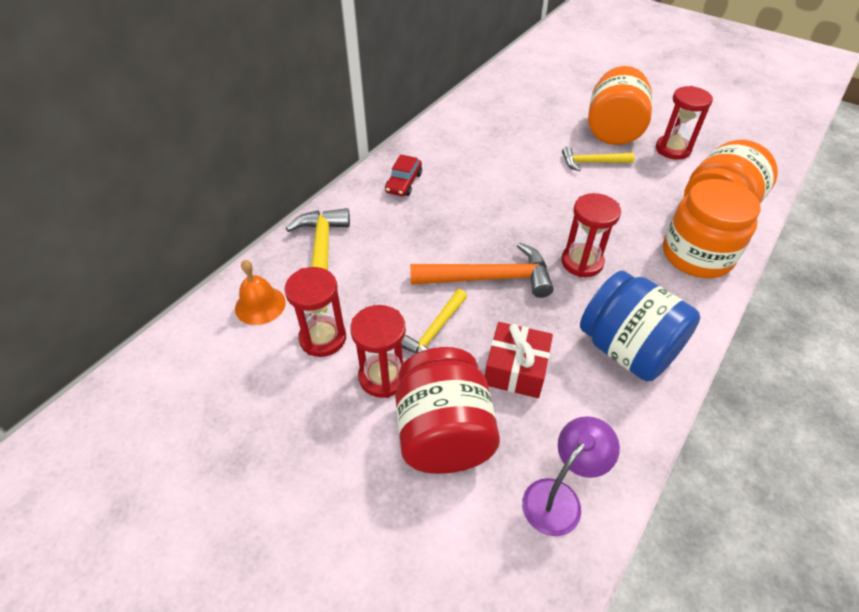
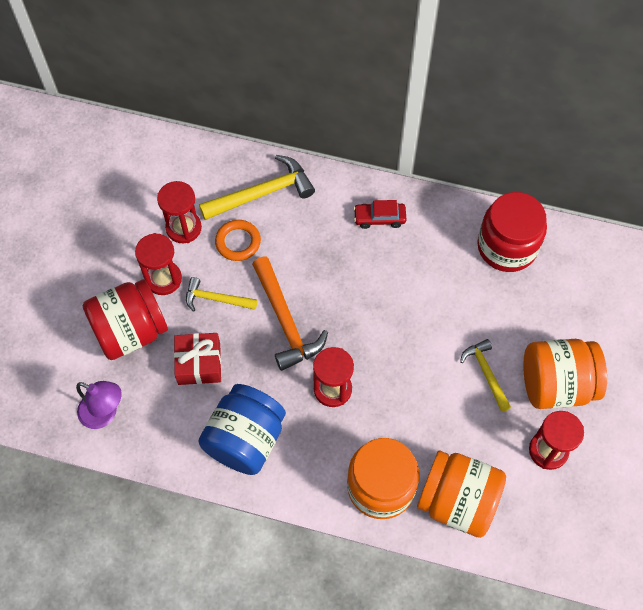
camera: 70 degrees right, 15 degrees up
(260, 305) = (199, 175): orange bell -> none
(371, 293) = (238, 242): none -> orange ring
(474, 121) = (507, 247): none -> red jar

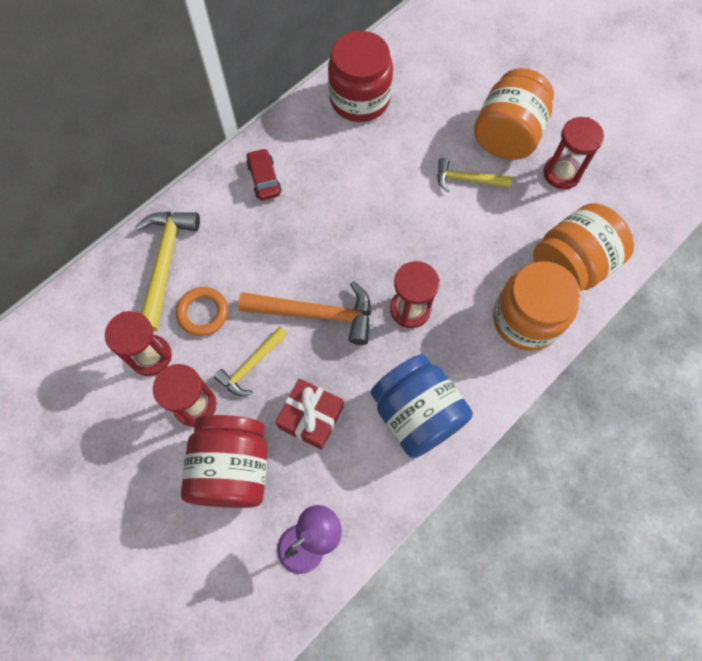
camera: 60 degrees left, 5 degrees up
(379, 218) = (264, 179): red car -> red car turned 135 degrees clockwise

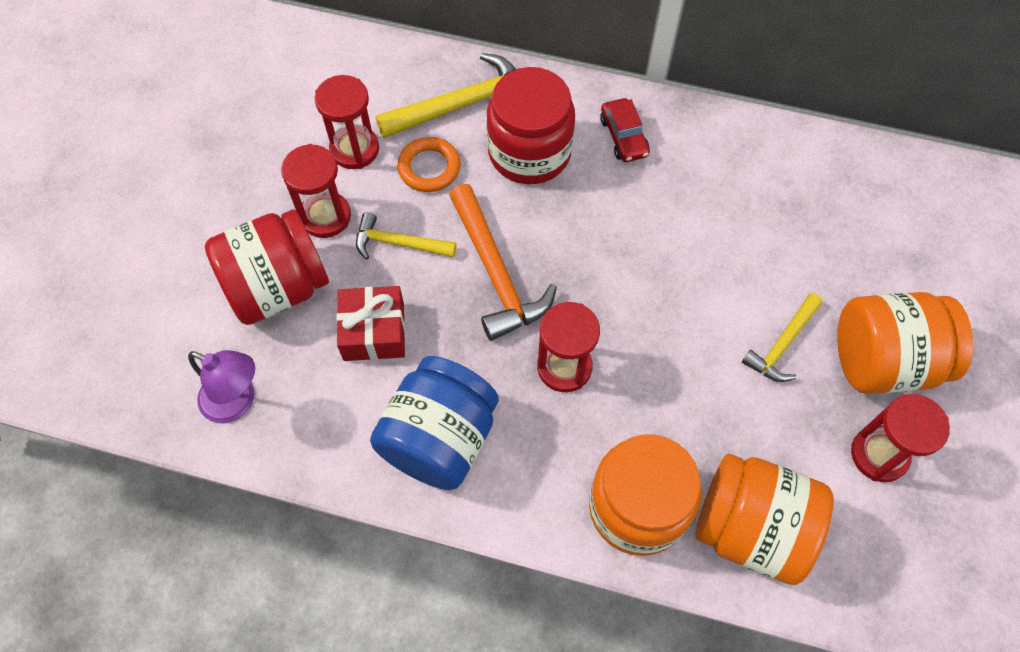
camera: 60 degrees right, 5 degrees down
(264, 179) = (624, 136): red car -> red car turned 120 degrees clockwise
(359, 99) = (801, 174): red jar -> red jar (529, 152)
(467, 179) = (782, 345): yellow hammer -> yellow hammer turned 120 degrees counterclockwise

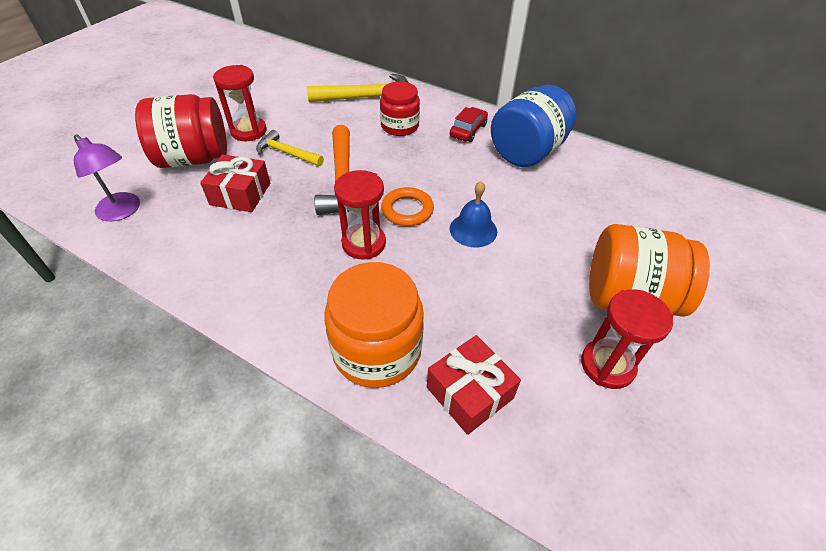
camera: 15 degrees right, 15 degrees down
(354, 149) = (288, 105): red hourglass -> none
(429, 168) = (329, 121): orange ring -> orange ring (407, 210)
(439, 439) = (246, 265): blue jar -> blue jar (527, 152)
(529, 152) = (400, 126): red jar -> red jar, size x0.65
(624, 136) = (468, 130): red car -> red car turned 150 degrees counterclockwise
(685, 309) = (473, 230): none -> blue bell
(751, 528) = (469, 393): orange jar -> red gift
(782, 345) = (543, 268): yellow hammer -> none

